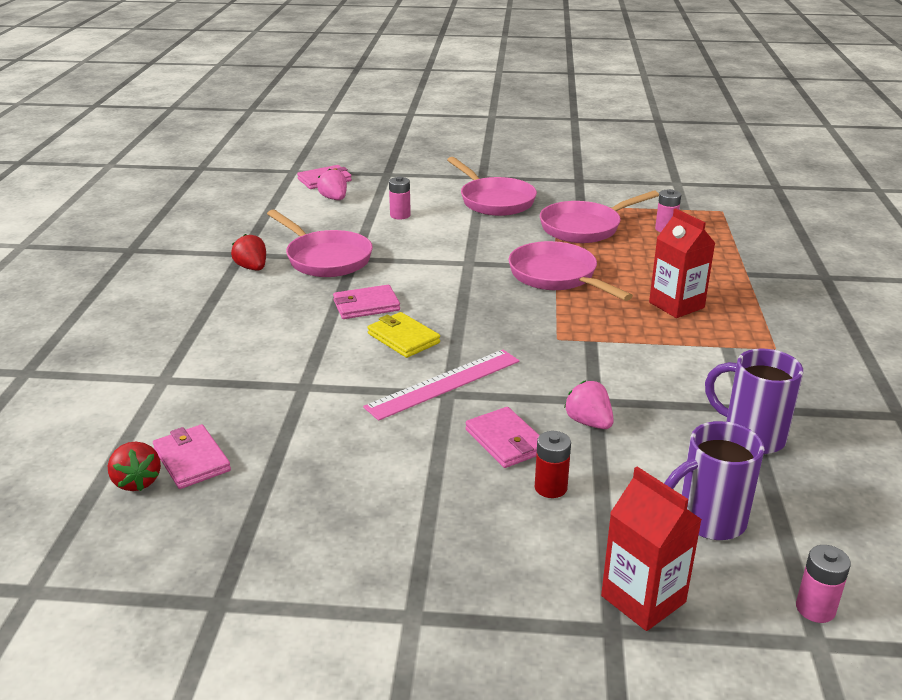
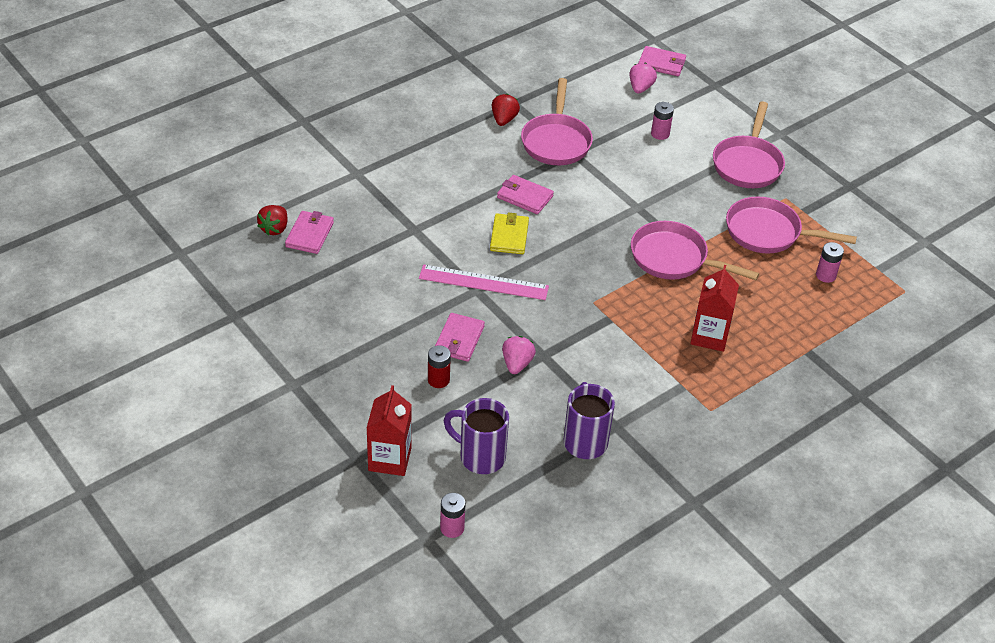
camera: 45 degrees right, 15 degrees up
(556, 276) = (673, 258): pink pan -> pink pan turned 75 degrees counterclockwise

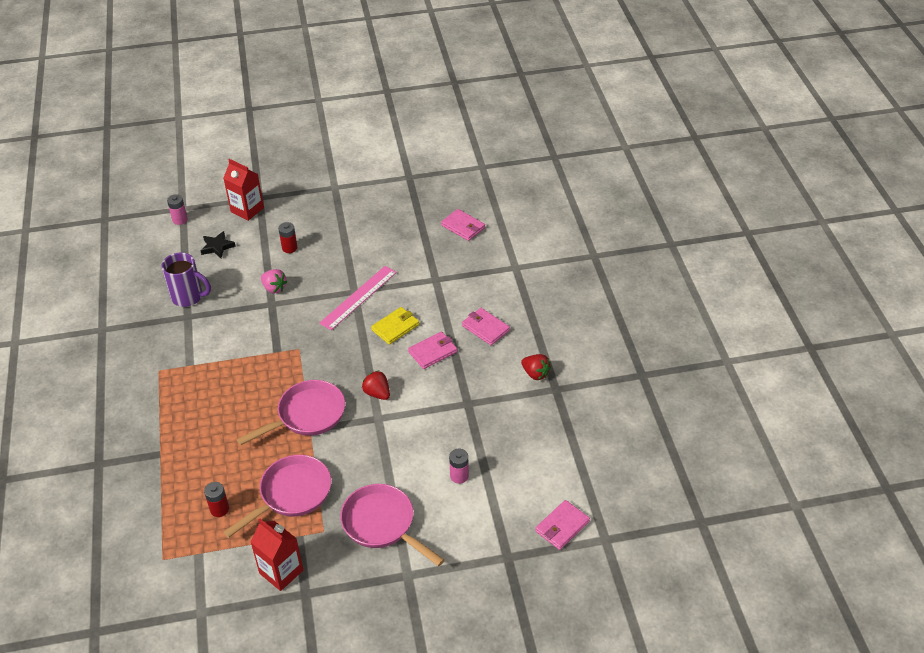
camera: 120 degrees right, 0 degrees up
(274, 228) = (479, 212): red strawberry -> red strawberry (377, 393)
(459, 339) = (315, 268): pink wallet -> pink wallet (485, 328)
(480, 456) = (217, 247): purple mug -> black star
(509, 236) = (395, 327): yellow wallet -> yellow wallet turned 75 degrees counterclockwise
(556, 141) = (488, 397): pink pan -> none
(640, 88) = (532, 491): pink strawberry -> none
(709, 336) = (219, 400): red carton -> red carton (281, 572)
(825, 275) = (219, 509): pink battery -> red battery

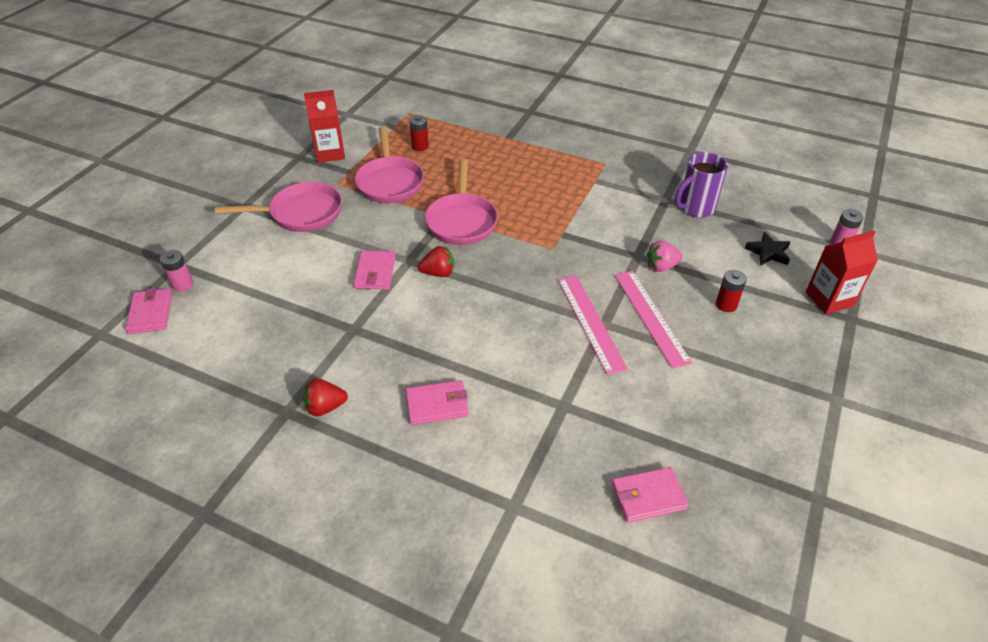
camera: 125 degrees right, 0 degrees up
(330, 274) = (651, 317): none -> pink ruler
(395, 327) = (515, 329): yellow wallet -> none
(433, 352) = (449, 339): pink wallet -> pink wallet (375, 272)
(459, 476) = (284, 278): pink battery -> pink battery (182, 284)

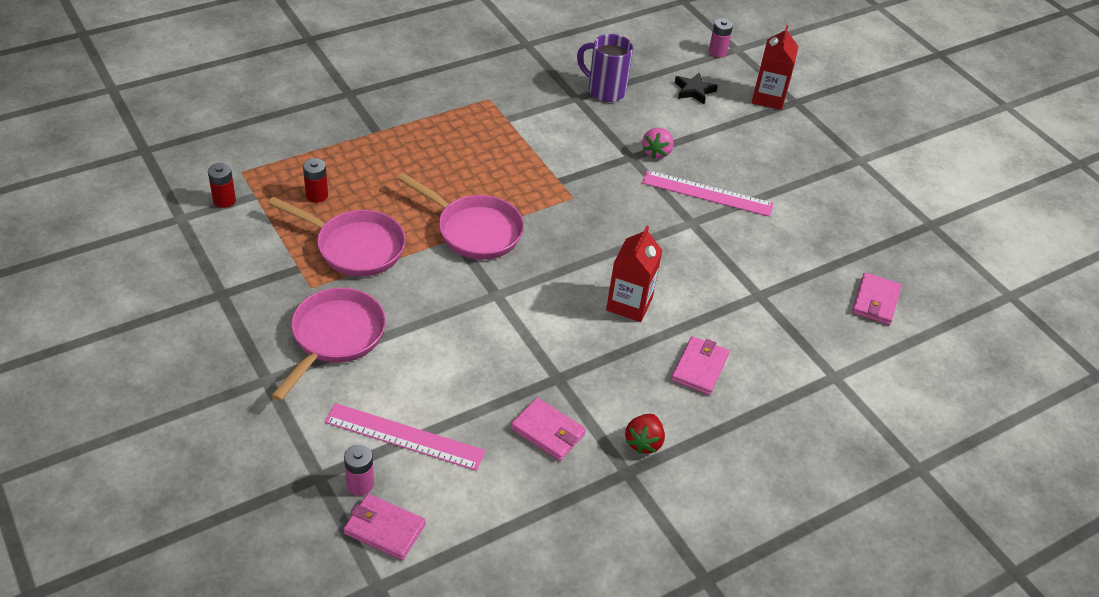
camera: 60 degrees left, 0 degrees up
(330, 153) = (246, 266): red carton -> red carton (629, 304)
(375, 272) = (491, 326): pink wallet -> pink wallet (548, 432)
(438, 273) = (535, 284): red strawberry -> none
(590, 322) = (683, 228): pink ruler -> pink ruler (404, 436)
(695, 208) = (605, 90): purple mug -> purple mug turned 120 degrees clockwise
(726, 304) = (729, 148): red battery -> red battery (224, 200)

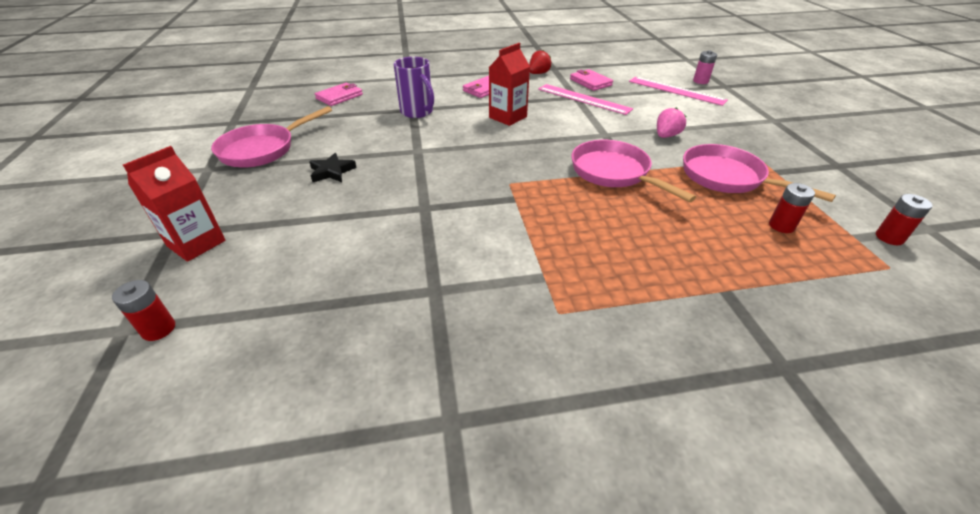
camera: 155 degrees left, 5 degrees down
(335, 337) = (730, 131): pink pan -> pink pan (262, 149)
(384, 529) = (685, 70): pink wallet -> none
(605, 90) = (388, 293): purple mug -> purple mug (417, 112)
(656, 152) = (394, 207): pink strawberry -> pink strawberry (666, 136)
(694, 91) = (272, 270): black star -> black star (332, 171)
(707, 193) = (382, 166): pink ruler -> pink ruler (583, 99)
(717, 52) = (159, 329): pink battery -> red battery

